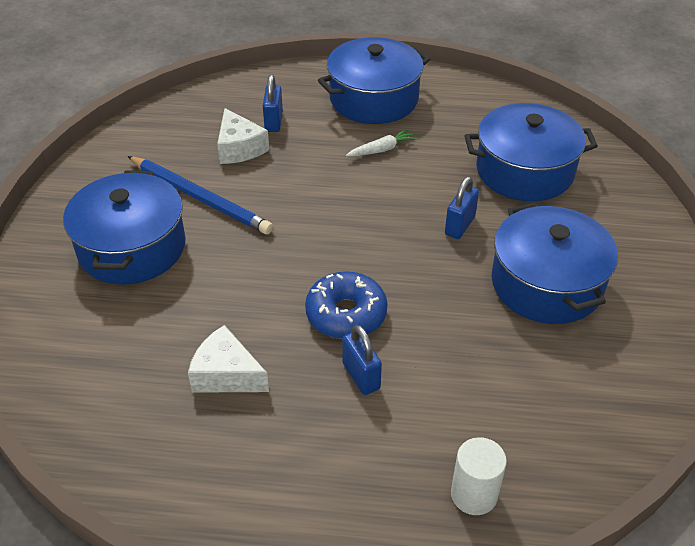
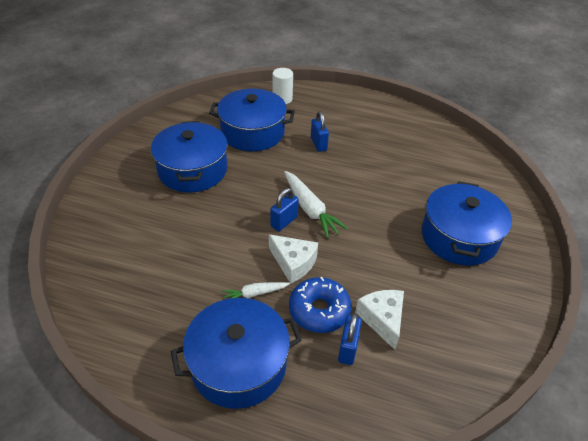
camera: 170 degrees left, 0 degrees up
(200, 197) = (414, 271): blue pencil -> none
(226, 374) = (389, 155): white cheese -> white cheese (293, 263)
(345, 252) = (310, 209): none -> white carrot
(346, 314) = (319, 173): blue donut -> blue donut (319, 310)
(460, 226) = (225, 214): blue padlock -> blue padlock (284, 222)
(524, 171) = (148, 250): blue pot -> blue pot (252, 132)

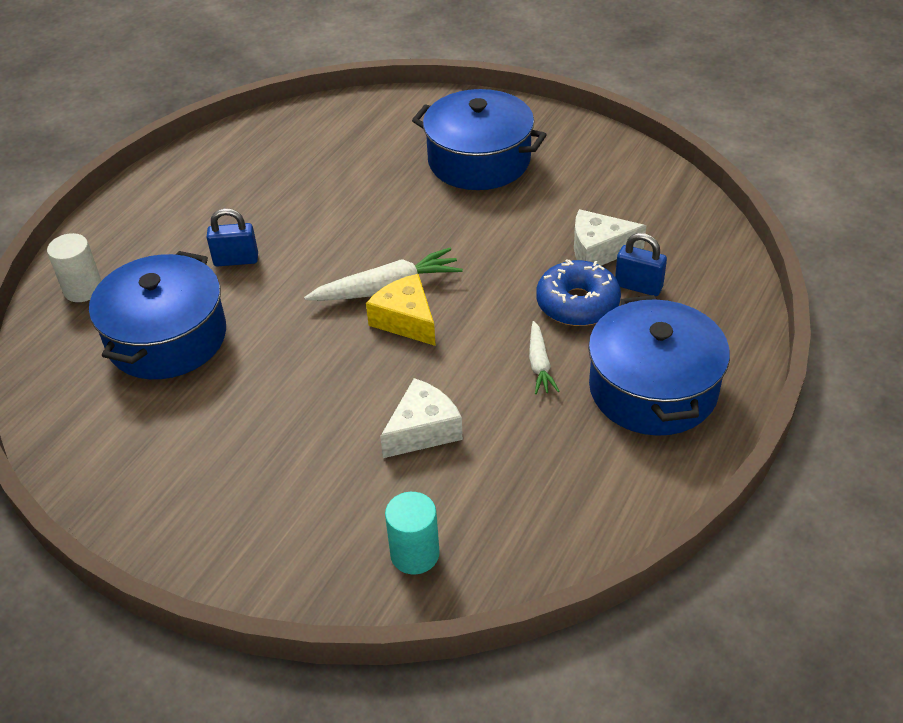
camera: 75 degrees left, 0 degrees up
(101, 251) = (415, 554): none -> turquoise cylinder
(192, 170) = (242, 425): blue pot -> none
(284, 222) = (406, 320): blue padlock -> yellow cheese
(293, 263) = (491, 319): white cheese -> white cheese (423, 430)

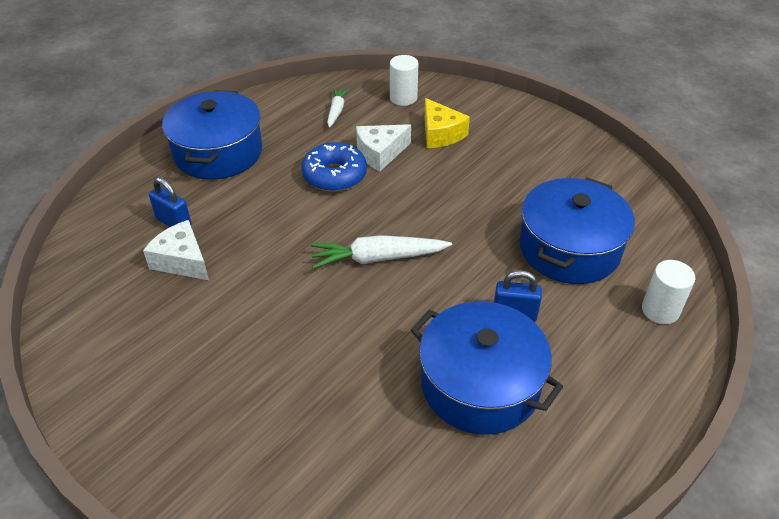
camera: 170 degrees left, 0 degrees up
(406, 320) = (370, 228): yellow cheese -> yellow cheese (440, 134)
(415, 554) = (403, 98): turquoise cylinder -> white cylinder
(479, 160) = (233, 397): blue pot -> blue pot (480, 384)
(539, 364) = (284, 179): white carrot -> white carrot (336, 111)
(577, 304) = (230, 217): blue donut -> blue donut (334, 175)
(599, 250) = (182, 260): white cheese -> white cheese turned 150 degrees counterclockwise

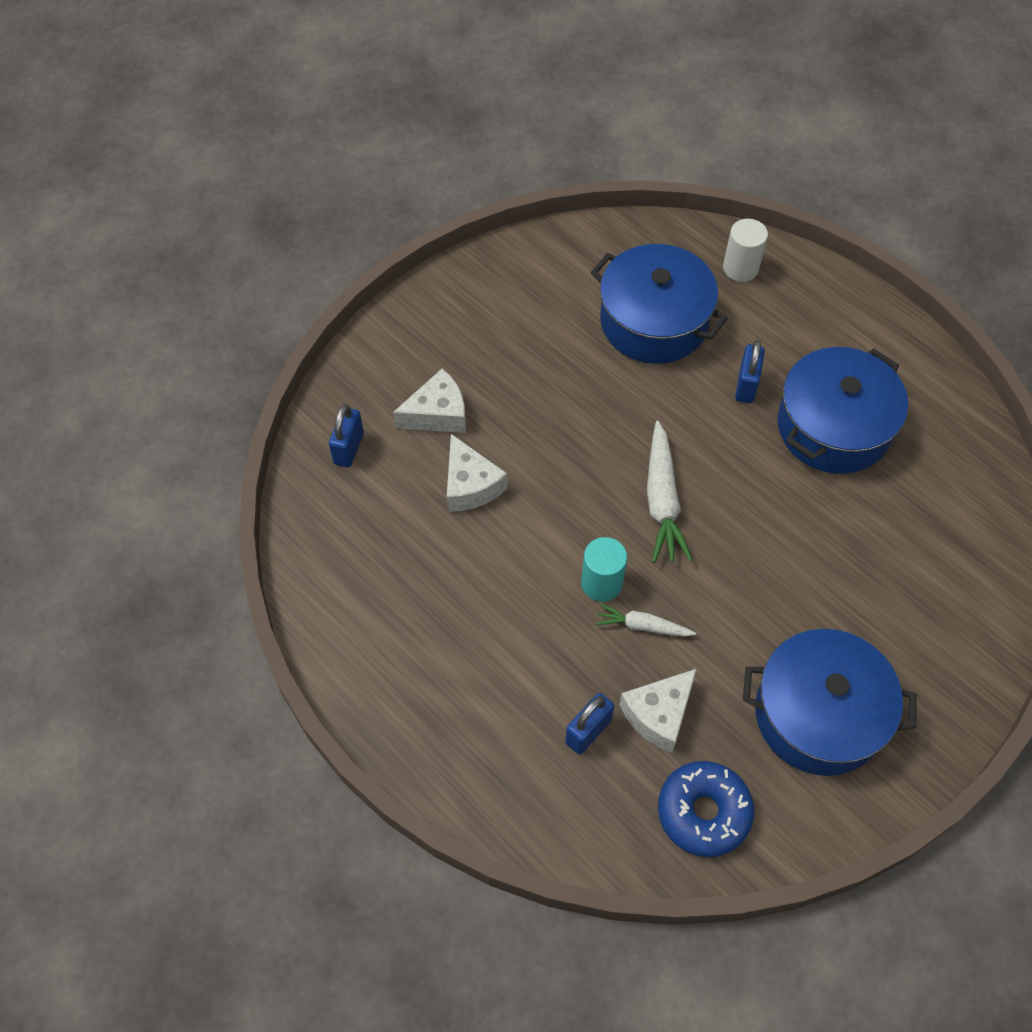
camera: 85 degrees left, 15 degrees up
(218, 152) = (443, 686): blue pot -> blue pot (818, 714)
(298, 225) = (601, 583): none -> turquoise cylinder
(334, 175) = (510, 540): blue donut -> blue donut (703, 812)
(336, 111) = (366, 533): white carrot -> white carrot (642, 626)
(403, 98) = (348, 448): white cylinder -> blue padlock
(440, 134) = (437, 414): yellow cheese -> white cheese

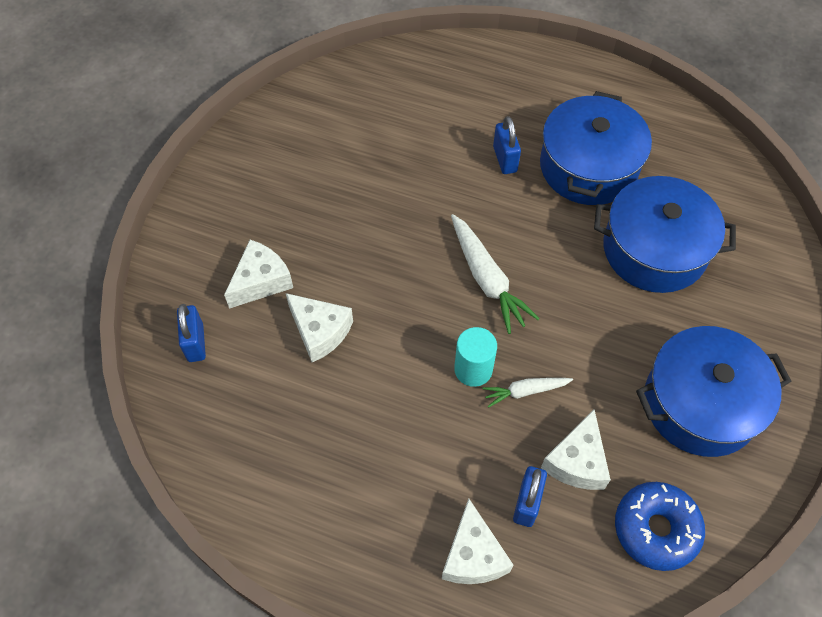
camera: 25 degrees left, 0 degrees up
(510, 755) = (473, 555): none -> white cheese
(654, 321) = (405, 135): blue pot -> blue pot (654, 249)
(740, 268) = (452, 68): white cylinder -> none

